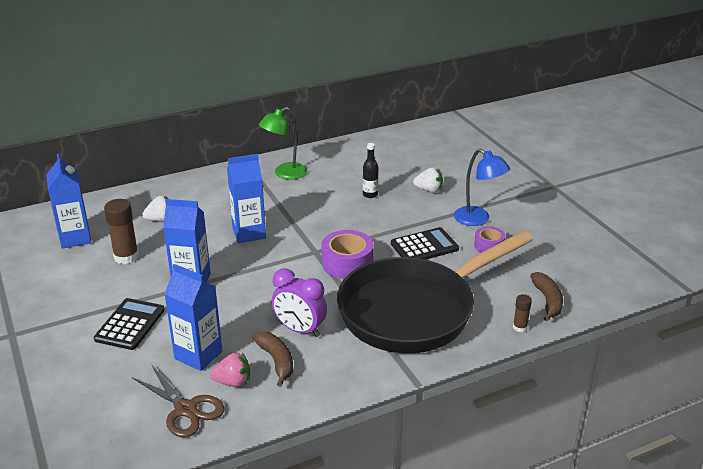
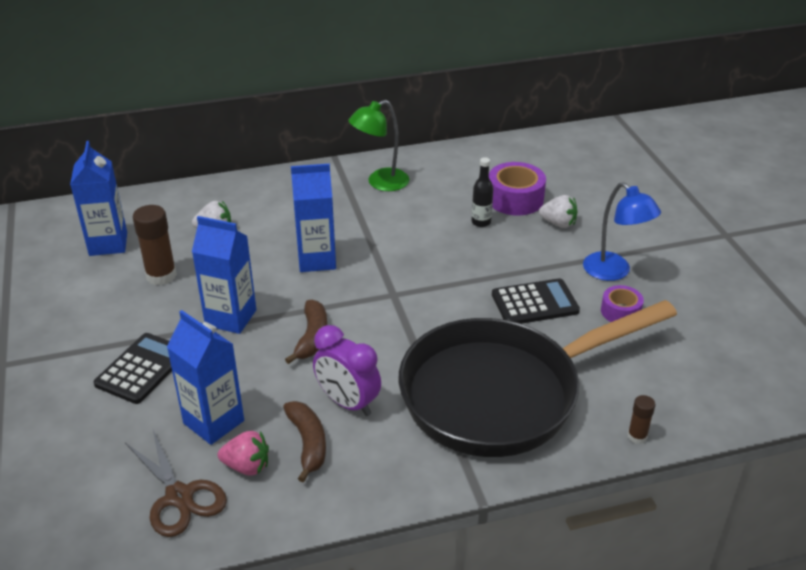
camera: 10 degrees right, 5 degrees up
(347, 263) = (430, 316): purple tape -> purple tape (515, 199)
(547, 301) = (683, 401): brown banana -> brown banana (312, 337)

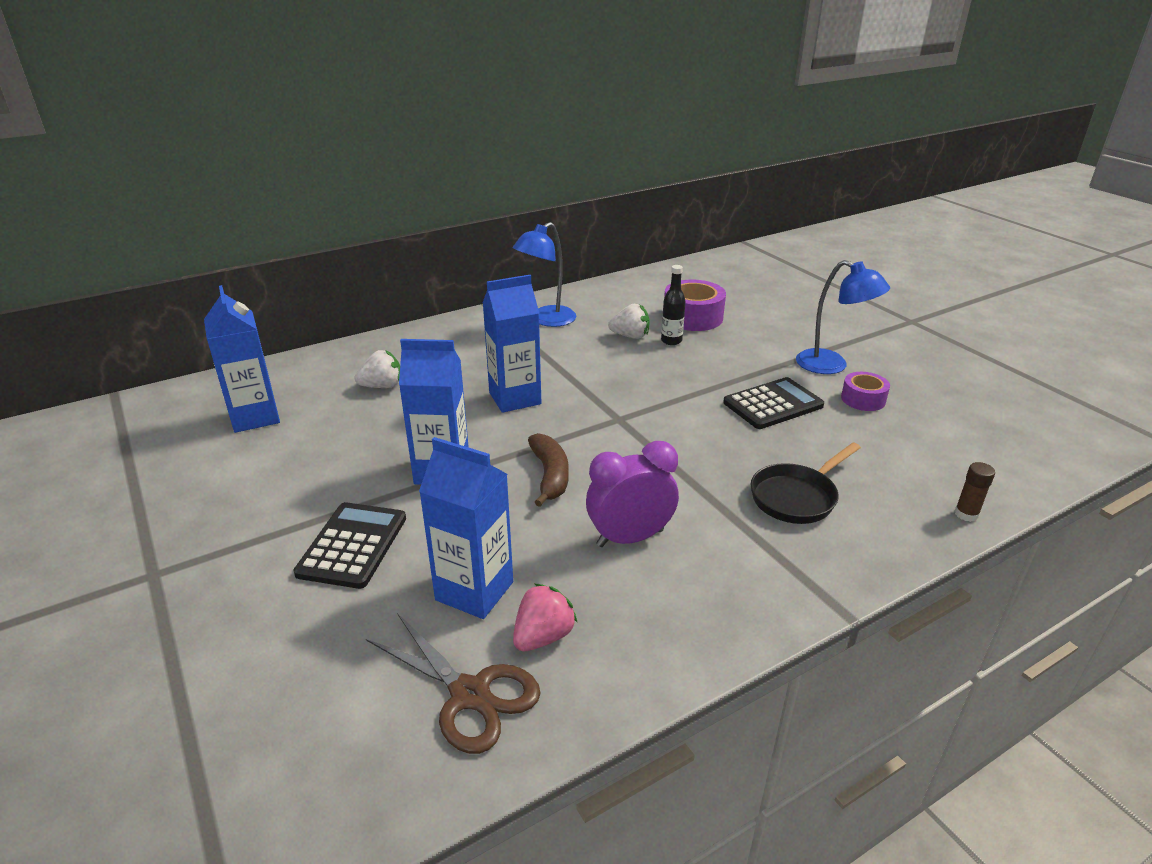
camera: 15 degrees left, 5 degrees down
(161, 276) = (336, 440): brown glue stick -> none
(247, 466) = (543, 636): pink strawberry -> pink strawberry turned 45 degrees counterclockwise
(308, 443) = (606, 593): brown banana -> none
(348, 403) = (630, 538): purple clock -> purple clock turned 135 degrees clockwise
(380, 183) = (546, 320): green lamp -> blue lamp
(502, 393) = (797, 497): black pan -> black pan, size x0.41
(558, 223) = (749, 332): white strawberry -> white strawberry (630, 336)

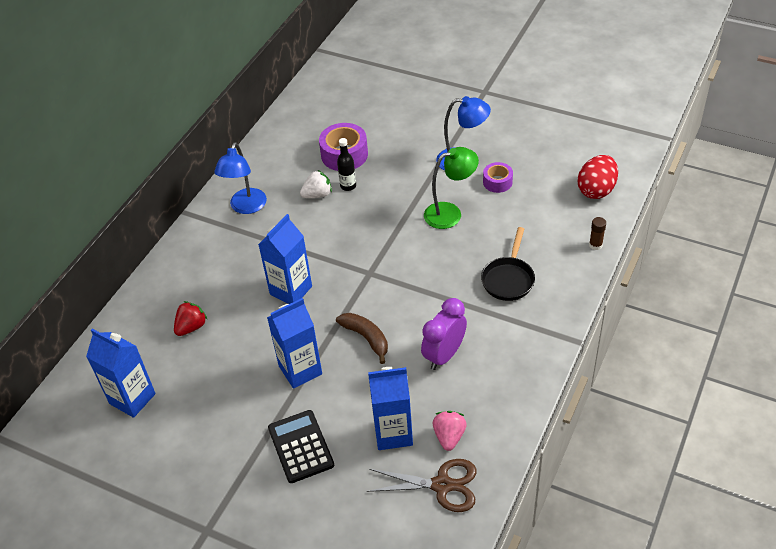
camera: 30 degrees left, 15 degrees up
(382, 386) = (191, 327): white strawberry -> red strawberry
(773, 404) = (450, 213): black calculator -> green lamp
(1010, 457) = (596, 190): none -> red egg

